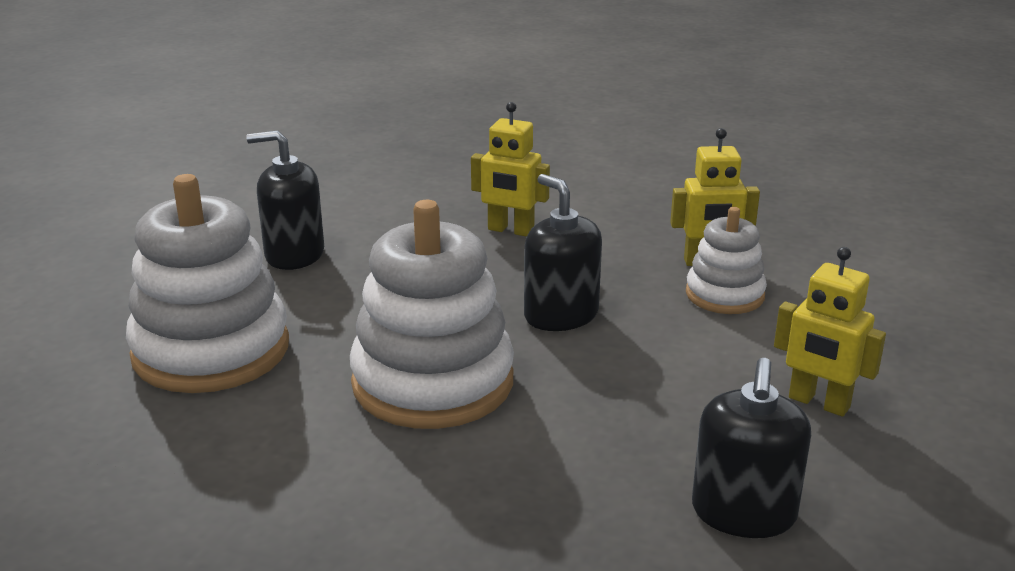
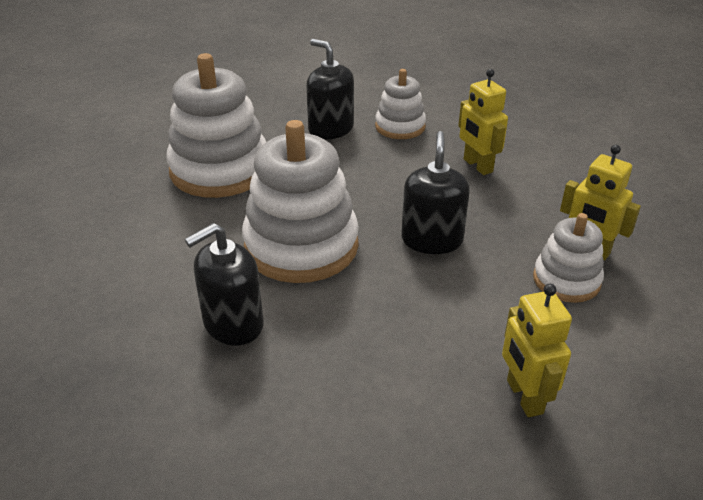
camera: 40 degrees right, 10 degrees up
(374, 223) = (400, 127): none -> white stacking toy
(743, 513) = (364, 439): black soap dispenser -> black soap dispenser (233, 324)

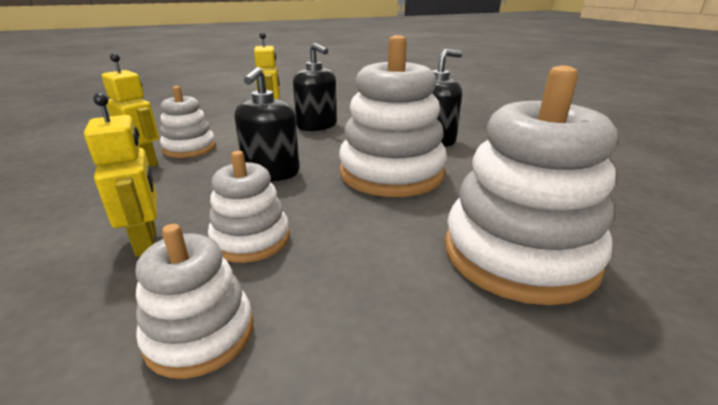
camera: 175 degrees left, 10 degrees down
(331, 129) = (344, 337): black soap dispenser -> black soap dispenser (317, 126)
(406, 170) = (251, 239): none -> white stacking toy

